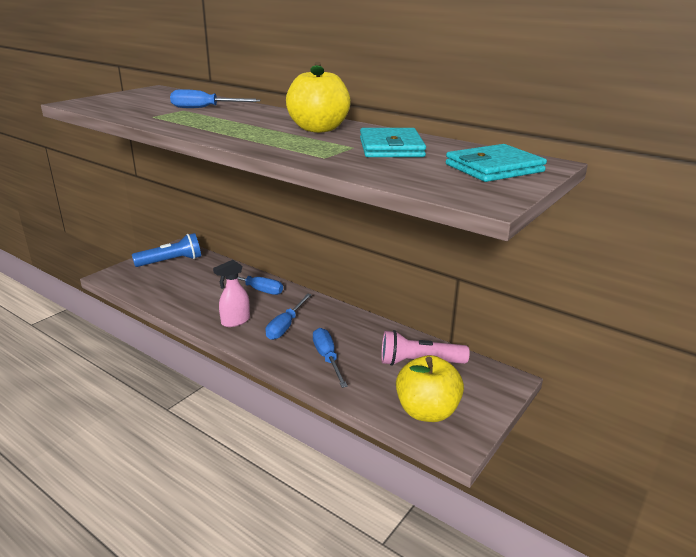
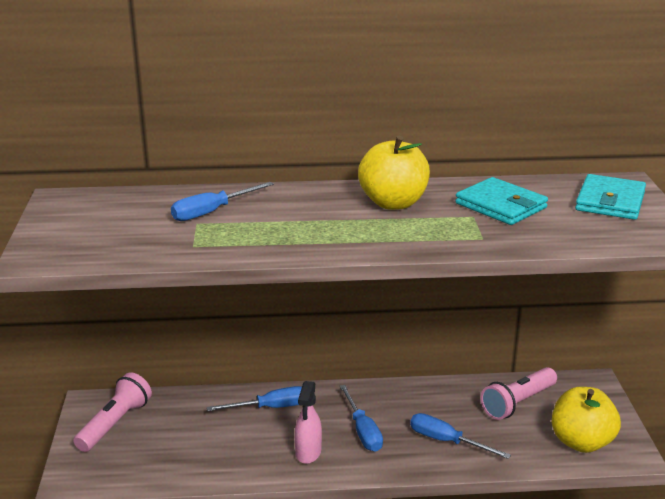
camera: 40 degrees left, 0 degrees up
(171, 261) = (115, 424): blue flashlight -> pink flashlight

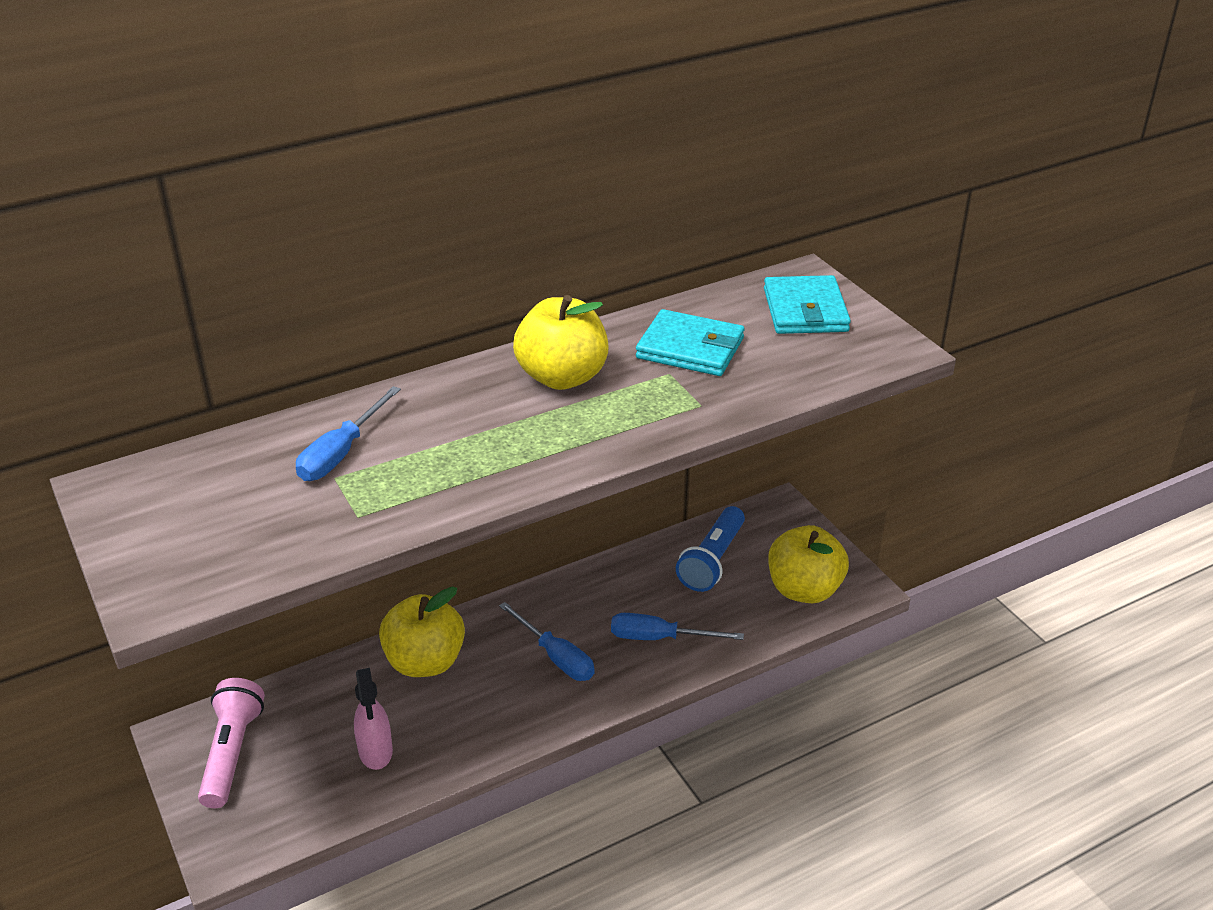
camera: 25 degrees left, 10 degrees up
(270, 407) = (425, 662): blue screwdriver -> yellow apple
(308, 453) = (507, 708): pink spray bottle -> pink spray bottle (375, 752)
(518, 403) = (712, 561): pink flashlight -> blue flashlight

